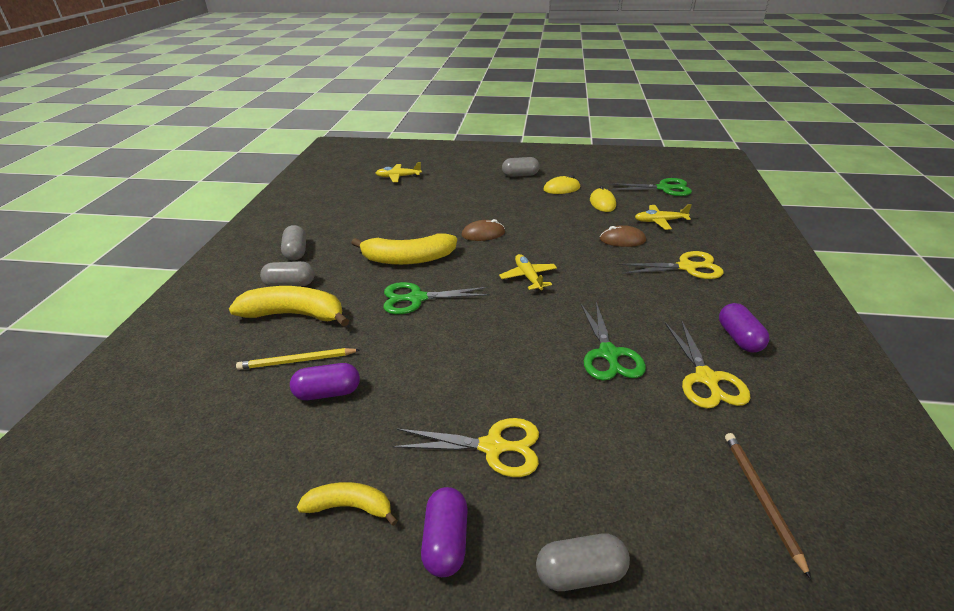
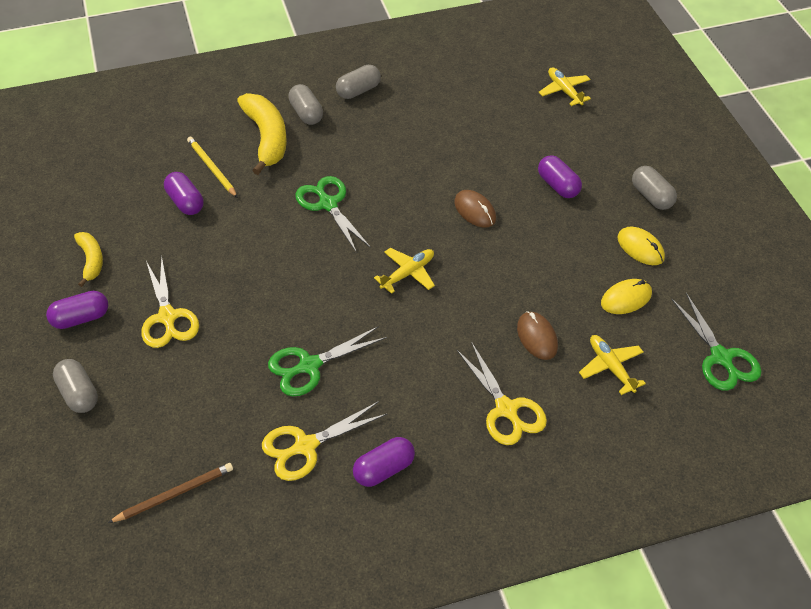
camera: 65 degrees right, 15 degrees up
(408, 259) = (390, 171): yellow banana -> none
(485, 199) = (558, 185): none -> purple capsule

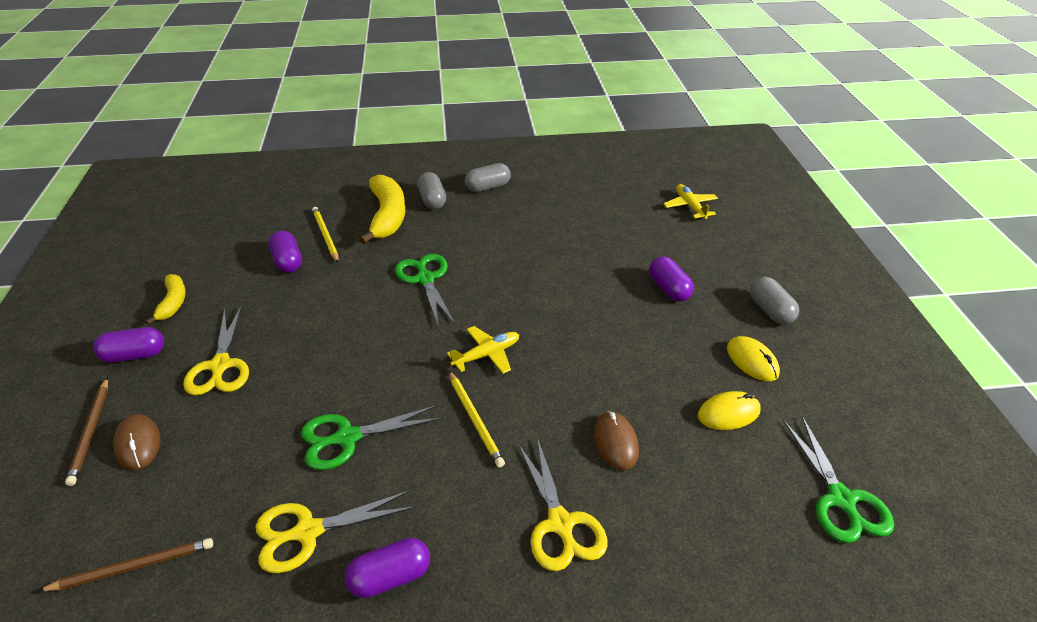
camera: 10 degrees right, 10 degrees down
(79, 394) = (91, 432): grey capsule -> brown pencil
(414, 334) = (475, 420): none -> yellow pencil
(475, 211) = (575, 302): brown mouse -> brown mouse (138, 443)
(610, 367) = (699, 491): yellow plane -> none

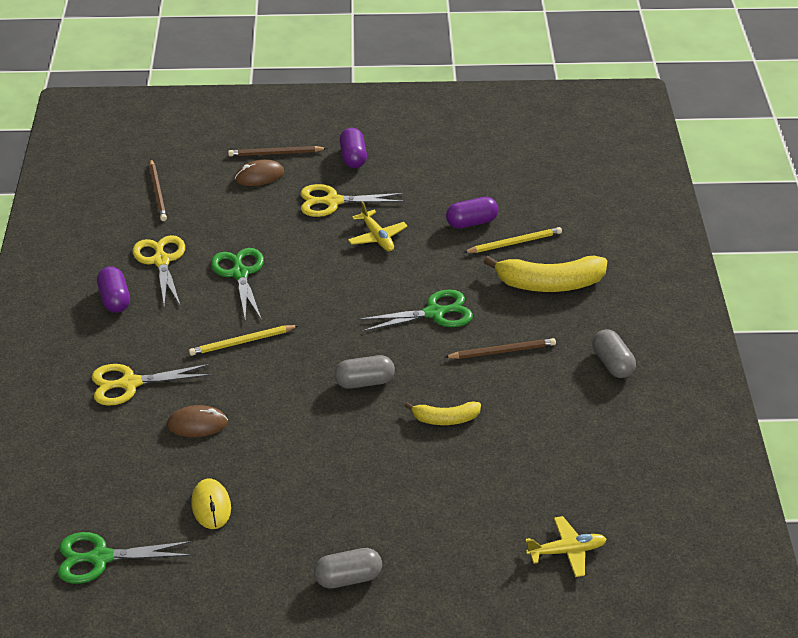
camera: 95 degrees right, 0 degrees up
(173, 303) = (417, 165): yellow banana -> yellow banana (445, 419)
(432, 200) = (582, 317): grey capsule -> grey capsule (364, 382)
(477, 239) = (502, 351): none -> brown pencil
(487, 355) = (318, 352): yellow plane -> yellow plane (377, 237)
(669, 289) = (397, 497): purple capsule -> none
(752, 361) = (274, 541): yellow mouse -> none

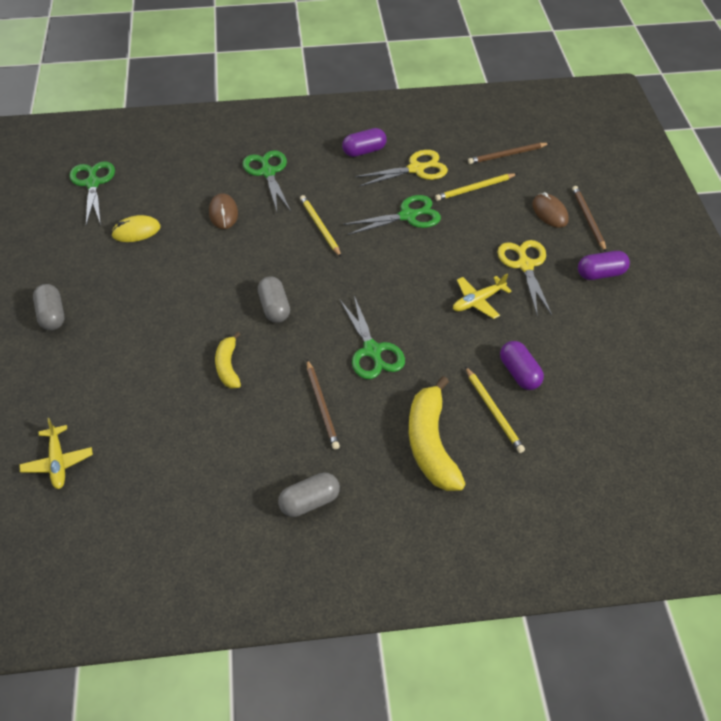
camera: 85 degrees right, 10 degrees up
(130, 384) = (268, 172): yellow scissors -> green scissors
(208, 221) = (475, 188): none -> yellow pencil

